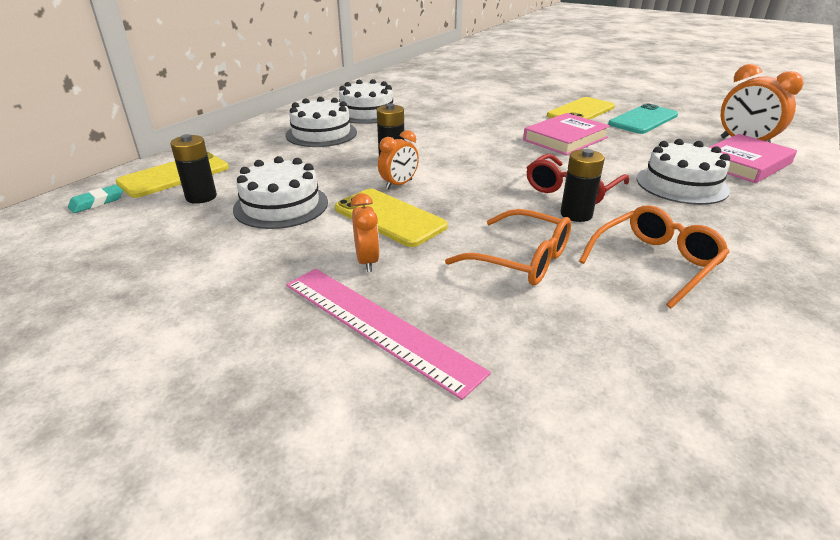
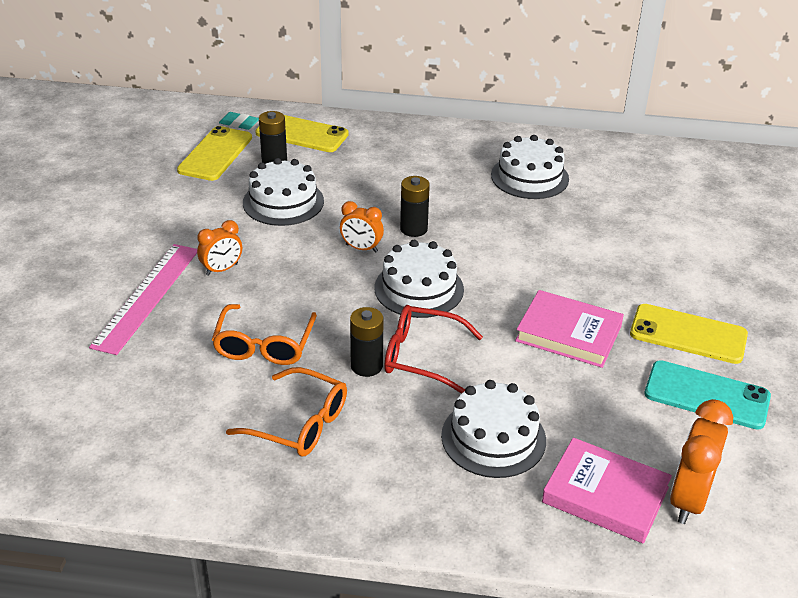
camera: 65 degrees right, 5 degrees up
(321, 133) = (446, 169): white cake -> white cake (419, 288)
(389, 217) = (295, 260): yellow phone -> yellow phone (215, 154)

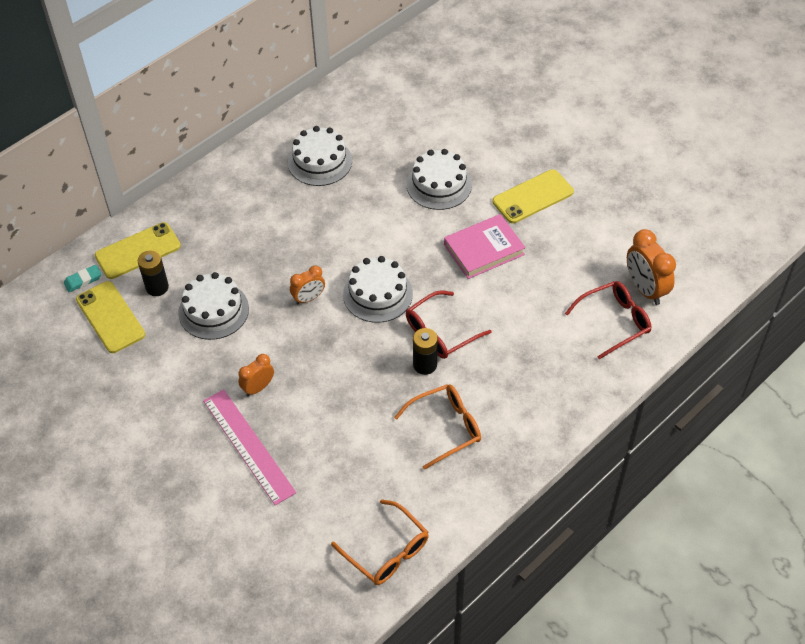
camera: 50 degrees left, 15 degrees up
(222, 269) = (258, 387): orange clock -> orange clock turned 135 degrees counterclockwise
(264, 345) = (359, 406): orange glasses -> orange glasses (387, 551)
(413, 229) = (315, 258): black battery -> none
(493, 438) = (535, 342): white cake -> white cake (439, 185)
(605, 495) = (614, 322): pink book -> red glasses
(706, 395) = (584, 225): turquoise phone -> none

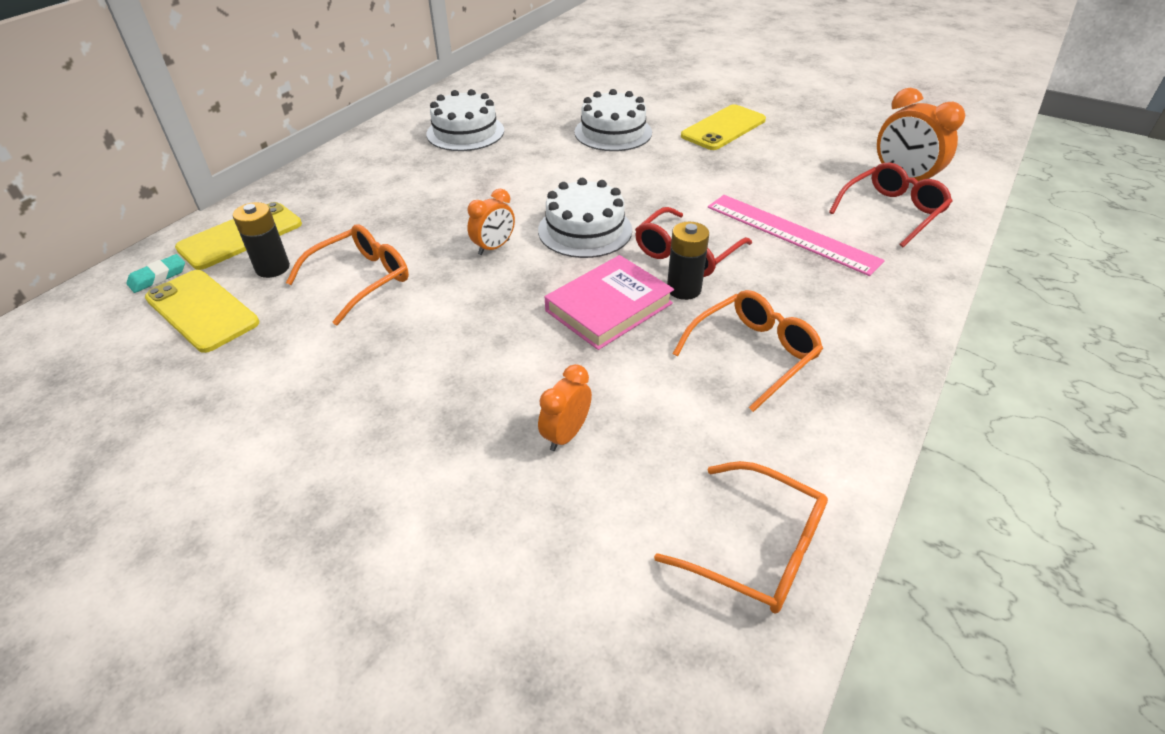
camera: 15 degrees left, 10 degrees down
(213, 310) = (361, 279): white cake -> orange glasses
(248, 446) = (456, 434): pink ruler -> pink ruler (791, 233)
(258, 387) = (451, 355): orange clock -> orange clock (566, 435)
(484, 249) = (695, 174): pink book -> pink book (609, 307)

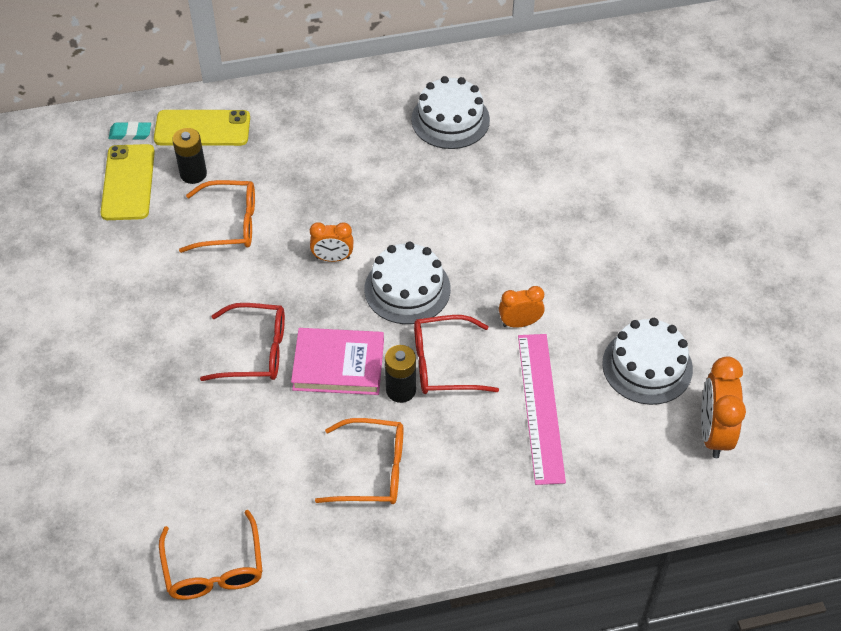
camera: 45 degrees right, 10 degrees up
(566, 435) = (209, 428): orange clock -> orange clock (520, 323)
(613, 132) = (560, 202): white cake -> white cake (647, 366)
(723, 128) = (657, 264): yellow phone -> none
(892, 211) = (649, 451): red glasses -> red glasses (256, 351)

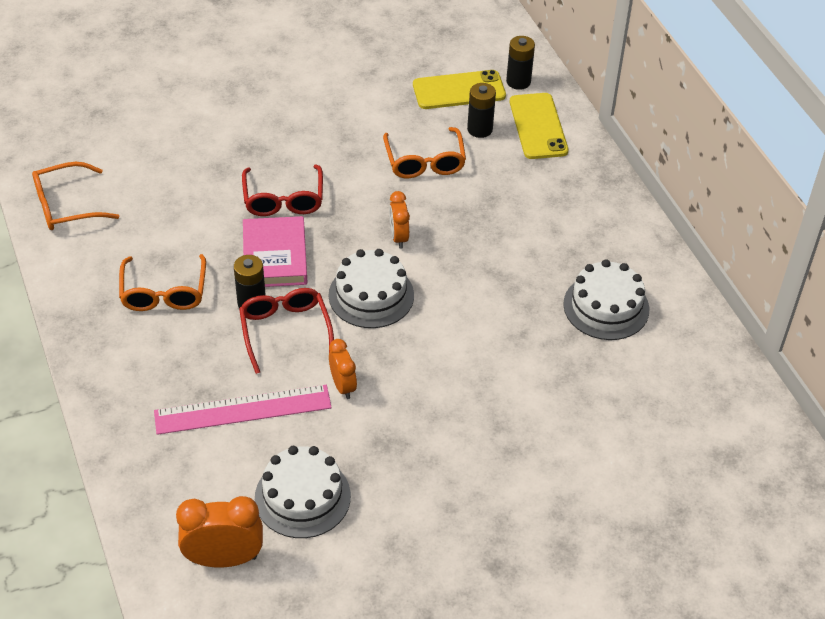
camera: 80 degrees right, 5 degrees down
(130, 133) = (518, 81): turquoise eraser -> black battery

